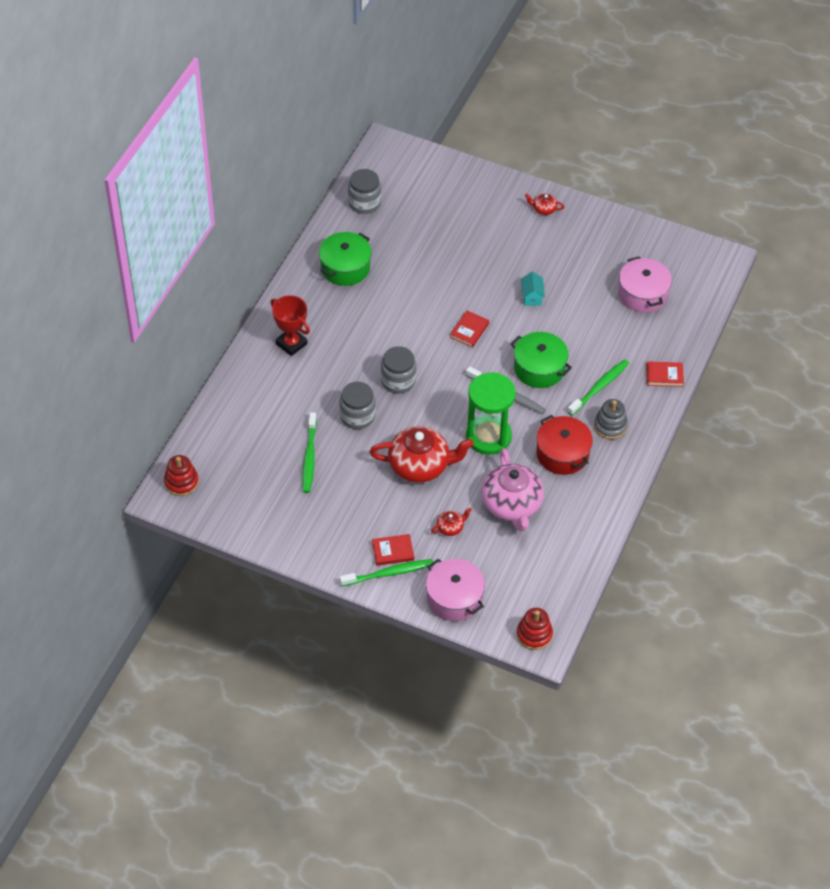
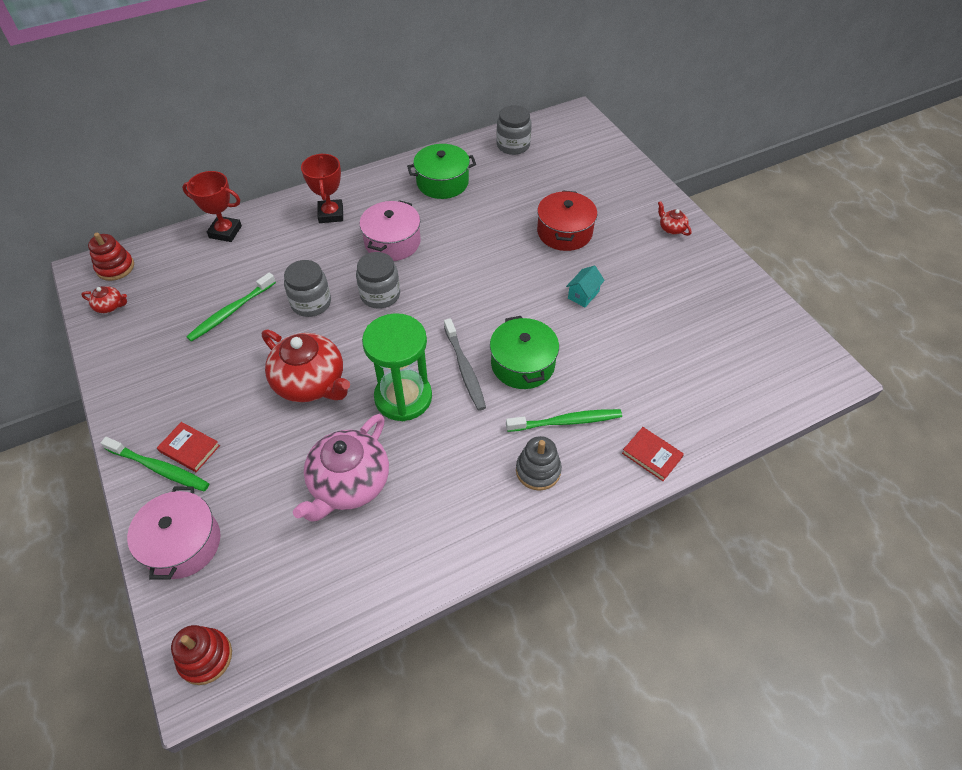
camera: 40 degrees right, 0 degrees up
(228, 406) = (225, 232): none -> red trophy
(450, 527) = (266, 464): red teapot -> red teapot (110, 306)
(469, 330) = (492, 290): red book -> none
(562, 454) = (457, 465): red pot -> red pot (564, 232)
(642, 294) = (704, 357): pink pot -> pink pot (392, 242)

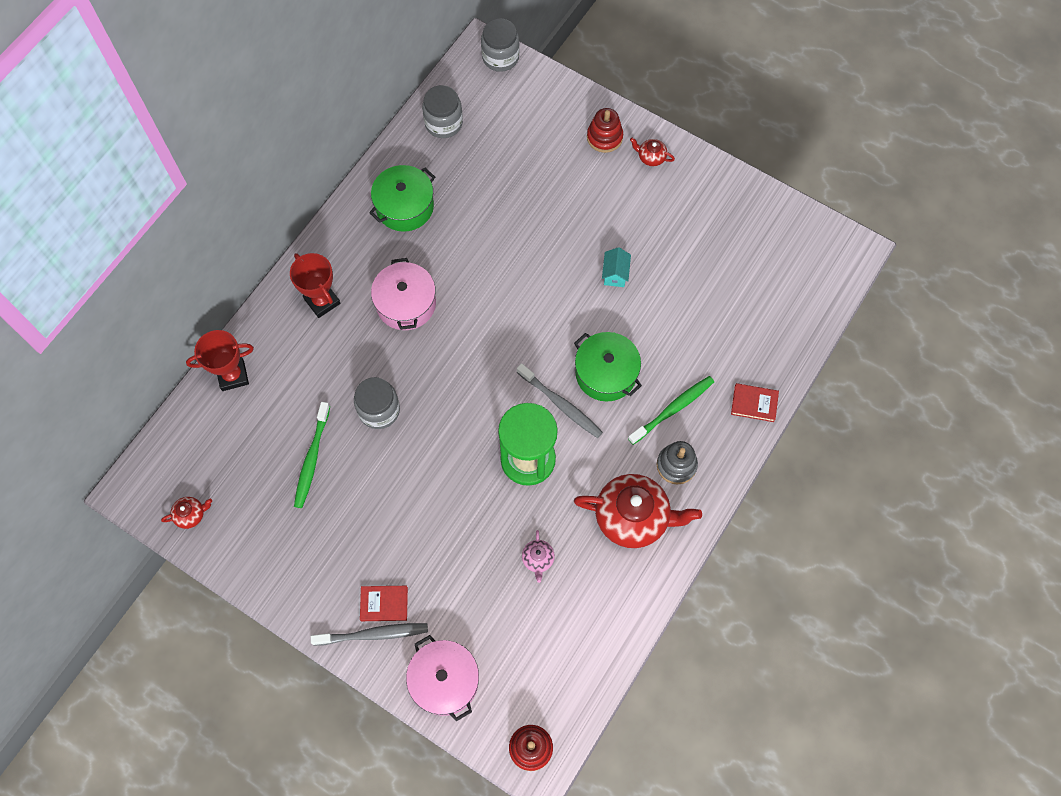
camera: 30 degrees left, 15 degrees up
(115, 267) = (157, 472): red stacking toy -> red stacking toy (604, 137)
(159, 468) = (373, 634): green toothbrush -> grey toothbrush
(311, 382) = (440, 488): red teapot -> red teapot (633, 517)
(349, 484) = (538, 559): pink teapot -> pink teapot, size x0.44
(380, 295) = (436, 368): grey jar -> grey jar (500, 57)
(564, 232) = (558, 210): red pot -> none

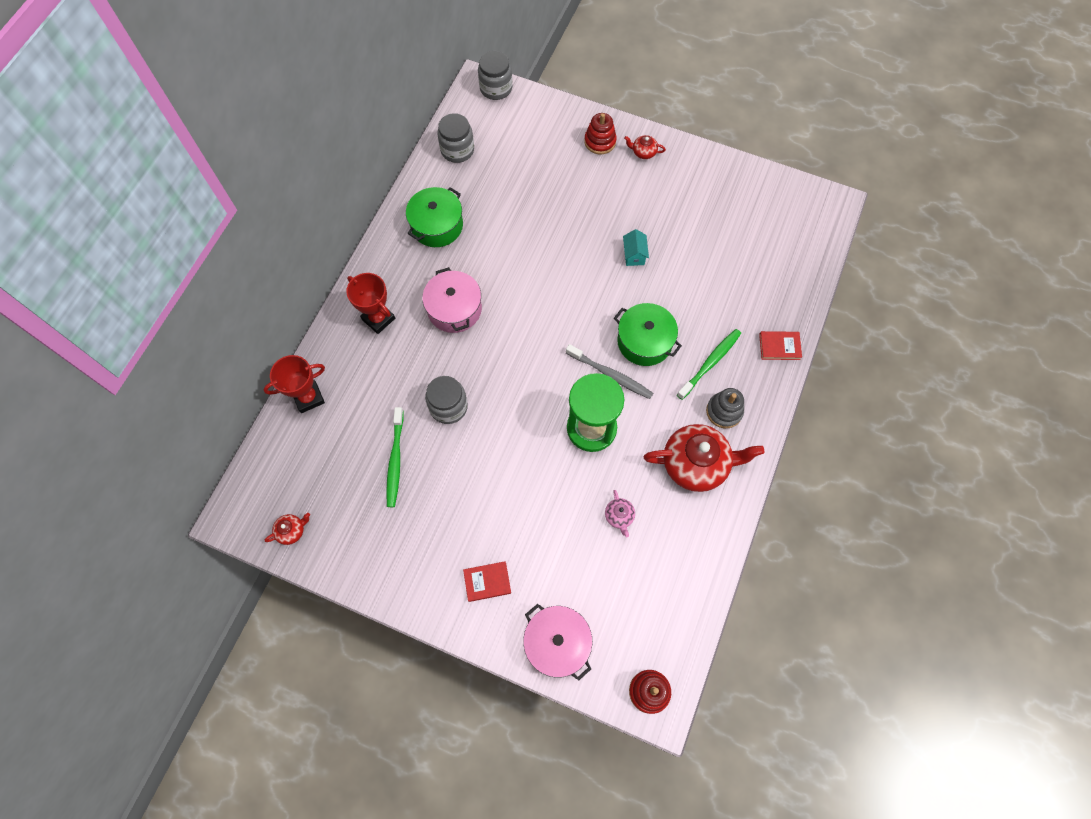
camera: 10 degrees left, 0 degrees up
(373, 634) = (483, 612): grey toothbrush -> none

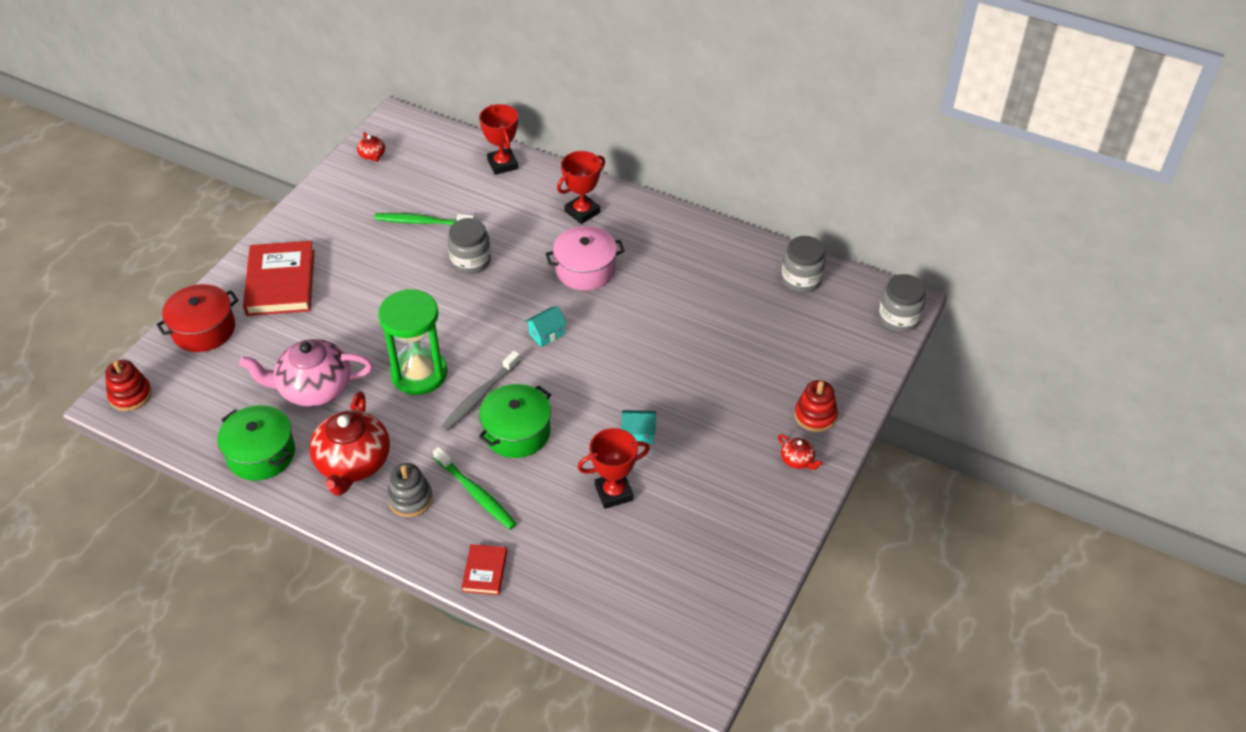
camera: 95 degrees right, 20 degrees down
(437, 226) = (695, 259): green pot -> green pot (261, 454)
(487, 582) = (281, 282): red book -> red book, size x2.01
(535, 332) = (546, 334): none -> turquoise house
(557, 643) = (203, 329): pink pot -> red pot
(619, 516) = (313, 388): pink teapot -> pink teapot, size x2.29
(643, 152) = (797, 460): red teapot -> red teapot turned 120 degrees clockwise
(692, 267) = (614, 493): none -> red trophy

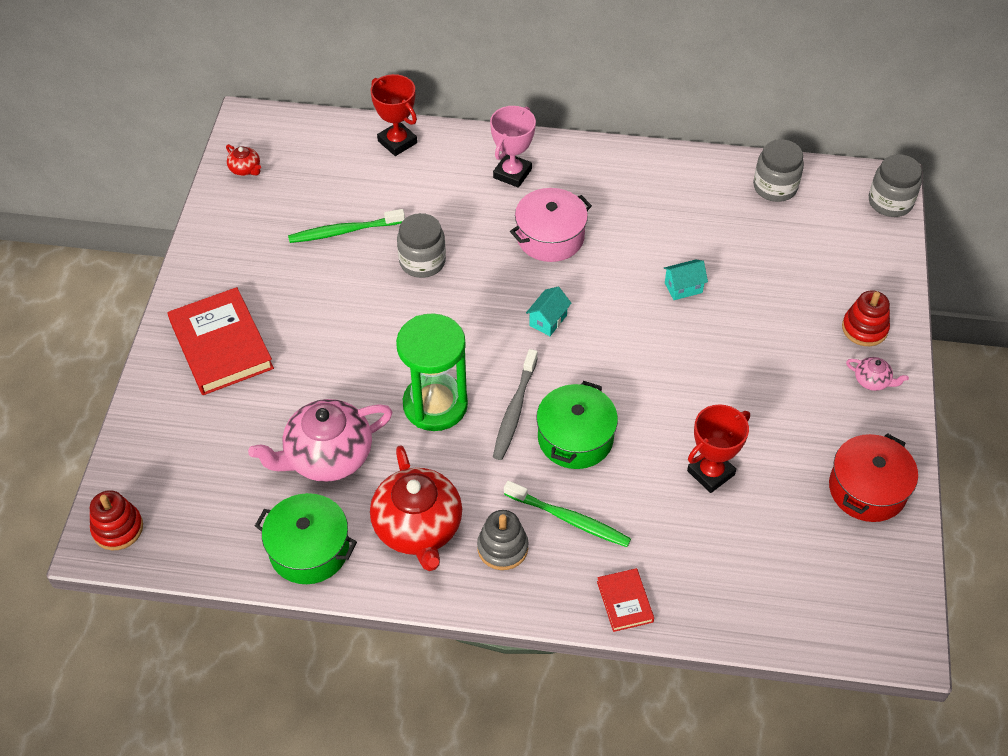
camera: 20 degrees left, 5 degrees up
(203, 329) = (161, 425): red pot -> red pot (867, 489)
(582, 212) = (512, 173): red trophy -> pink trophy
(638, 434) = (701, 401): turquoise house -> turquoise house (683, 287)
(797, 460) = (872, 381): red teapot -> pink teapot

